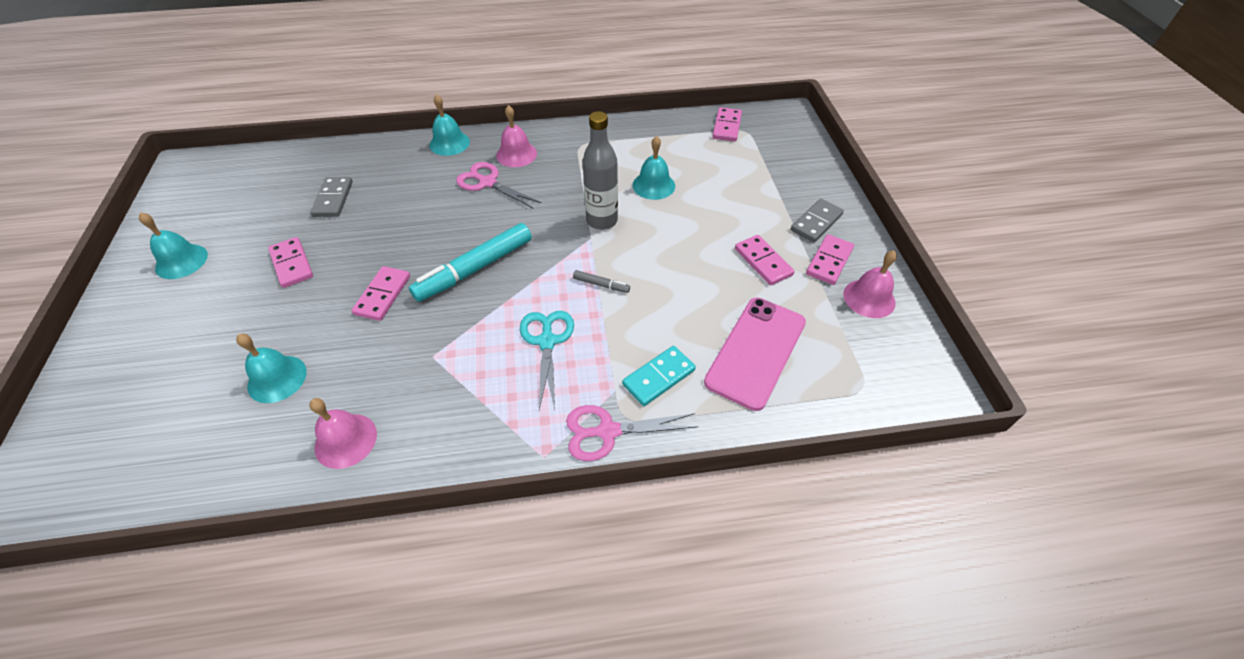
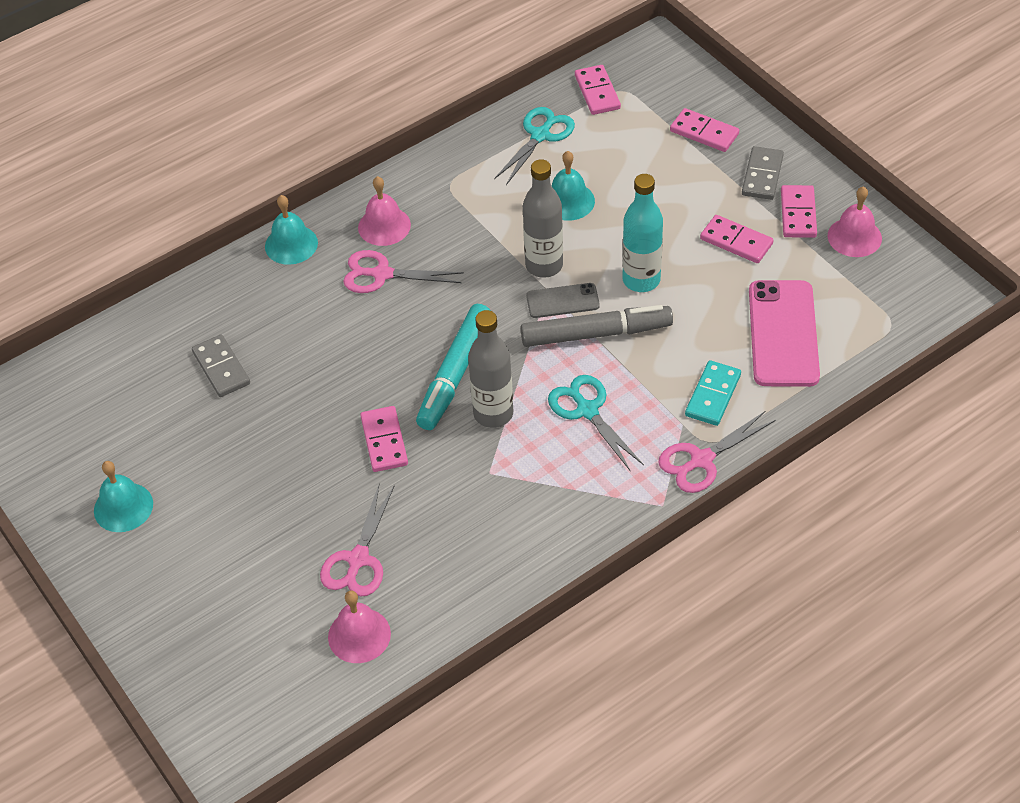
camera: 25 degrees left, 0 degrees up
(277, 378) = (358, 560): turquoise bell -> pink scissors
(292, 264) = (253, 455): pink domino -> pink domino (704, 133)
(345, 440) = (477, 575): pink bell -> pink bell (359, 635)
(475, 311) = (493, 414): none -> grey bottle
(595, 250) = (562, 301): none -> grey phone
(601, 285) = (596, 333): grey marker -> grey marker, size x2.28
(666, 260) = (641, 280): none -> turquoise bottle
(667, 138) = (540, 135): none -> turquoise scissors

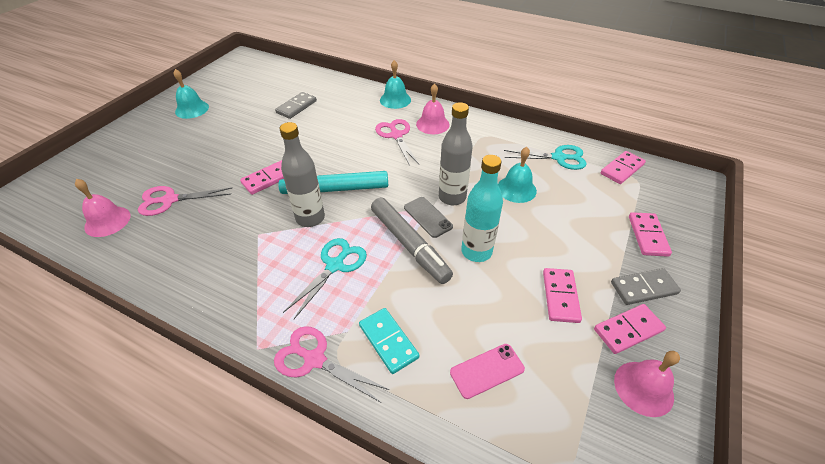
camera: 60 degrees right, 5 degrees down
(712, 395) = (388, 341): turquoise domino -> turquoise domino turned 60 degrees clockwise
(783, 334) = (487, 370): pink phone -> pink phone, size x0.54

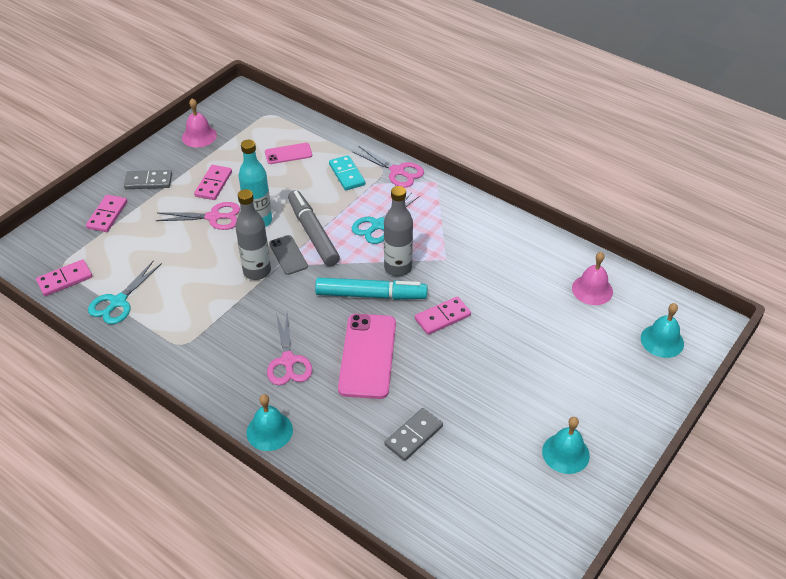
camera: 170 degrees left, 0 degrees up
(169, 200) = (540, 305): pink scissors -> pink scissors (214, 217)
(333, 145) = (367, 356): none -> pink phone
(432, 124) = (236, 374): pink bell -> none
(516, 189) = (189, 272): turquoise bell -> turquoise bell (662, 341)
(559, 158) = (118, 302): turquoise scissors -> turquoise scissors turned 75 degrees counterclockwise
(628, 330) = (183, 161): pink domino -> none

